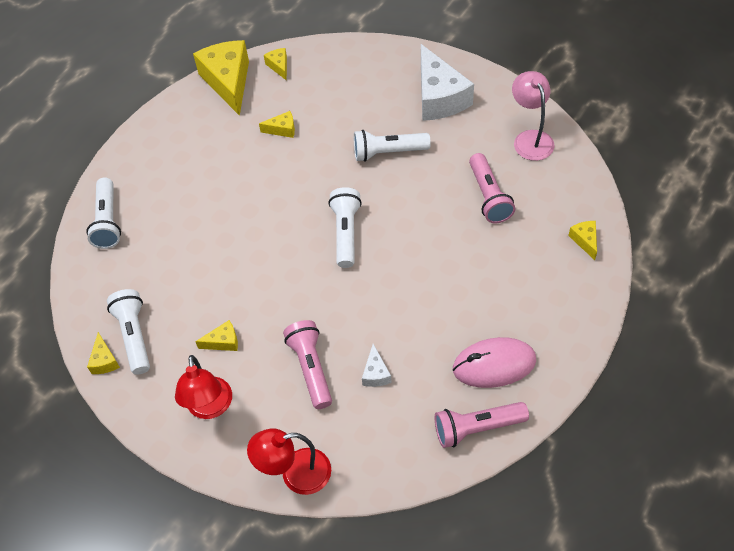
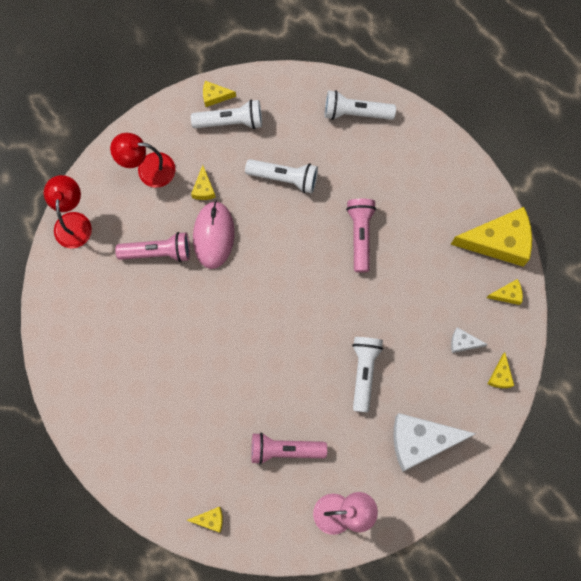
camera: 100 degrees right, 20 degrees up
(282, 129) = (421, 281): yellow cheese -> yellow cheese (500, 376)
(346, 233) = (282, 311): white flashlight -> white flashlight (284, 178)
(376, 373) = (137, 301): white cheese -> white cheese (463, 342)
(477, 428) = (65, 366): pink flashlight -> pink flashlight (360, 235)
(494, 365) = (114, 397): pink mouse -> pink mouse (213, 235)

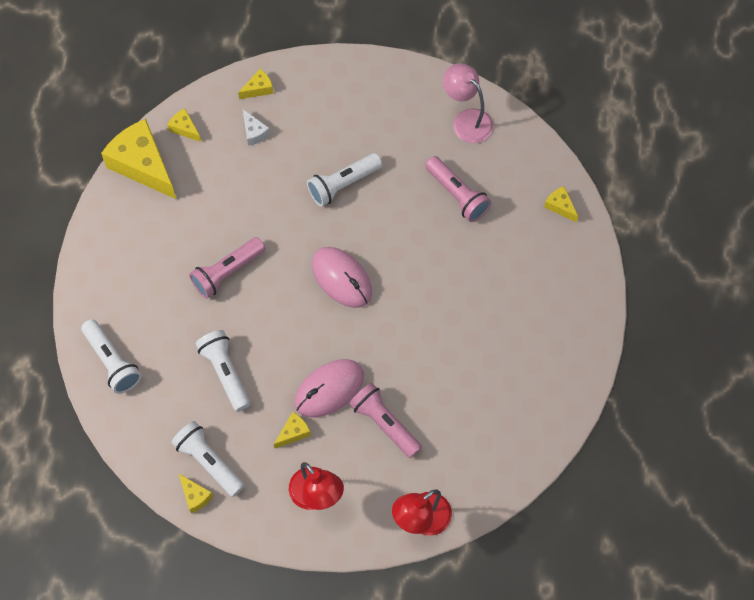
camera: 130 degrees left, 10 degrees down
(288, 310) = (342, 278): none -> pink mouse
(421, 441) = (361, 106): white cheese -> none

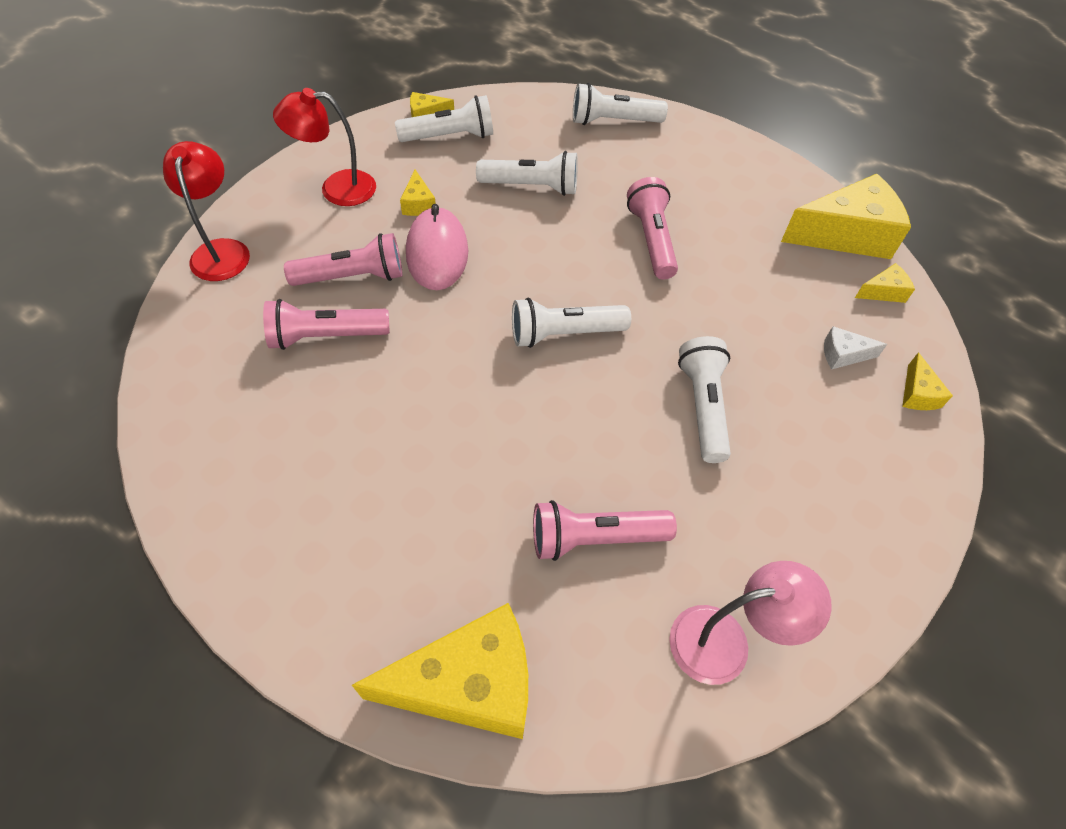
camera: 120 degrees right, 10 degrees down
(342, 278) = (564, 333): pink mouse -> white flashlight
(437, 403) = (326, 336): none -> pink flashlight
(560, 206) = (469, 684): yellow cheese -> yellow cheese, size x2.25

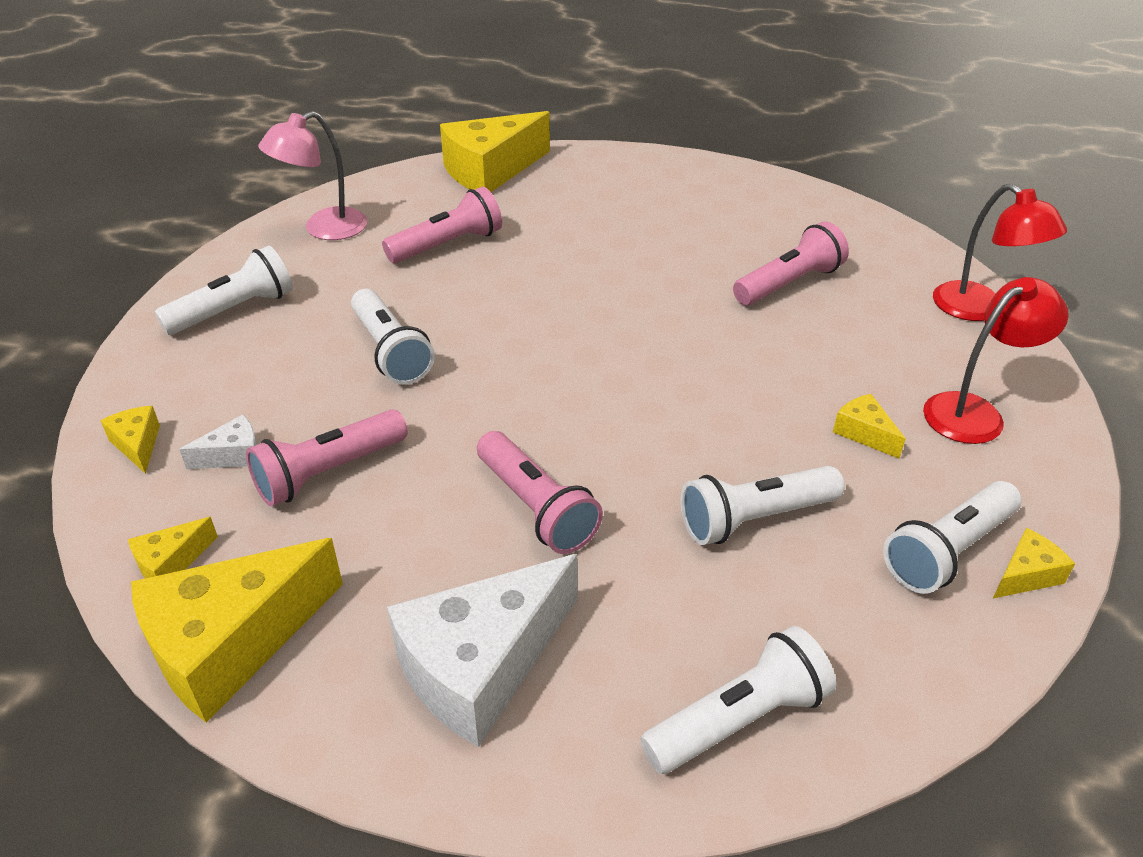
camera: 155 degrees right, 15 degrees down
(352, 277) = (830, 333): pink flashlight -> pink flashlight (328, 472)
(437, 253) = (777, 387): pink mouse -> none
(564, 333) = (571, 363): white flashlight -> white flashlight (234, 310)
(718, 179) = (481, 666): none -> white cheese

